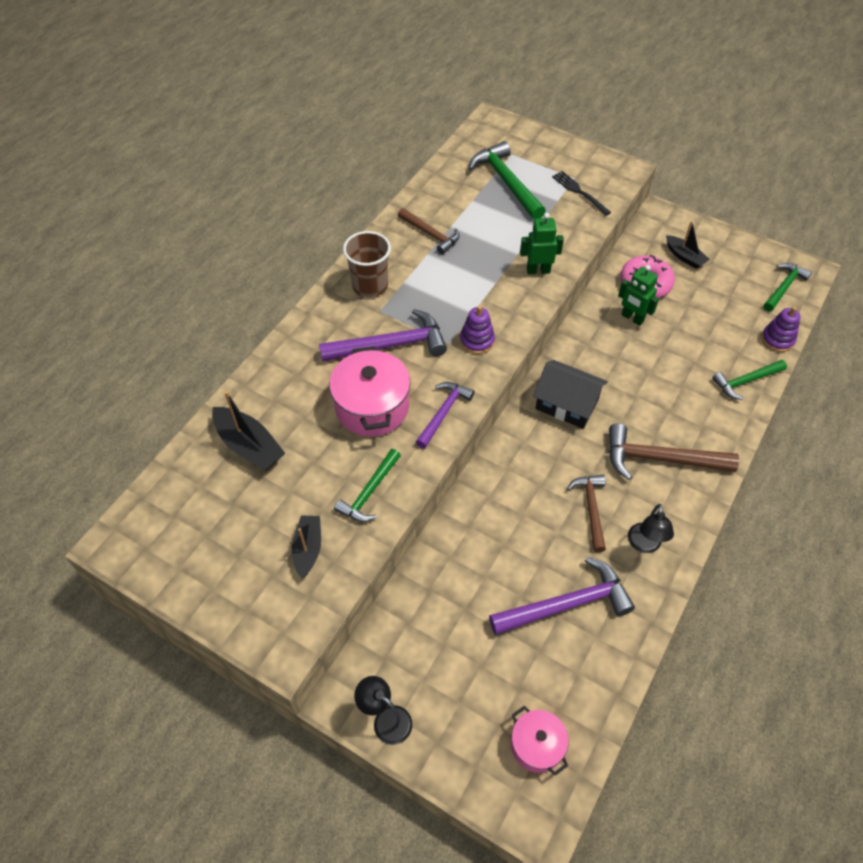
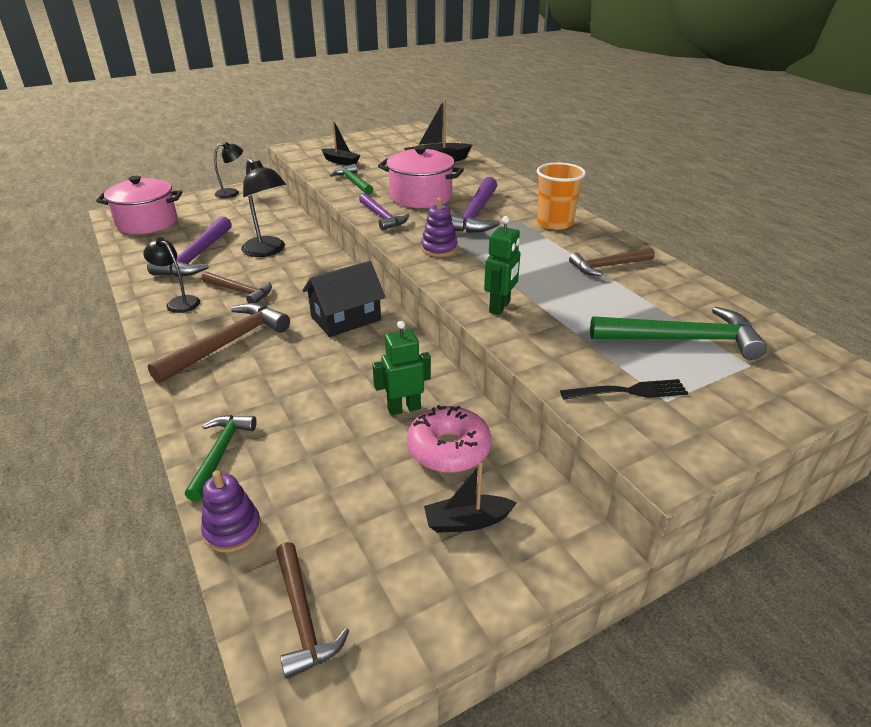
camera: 120 degrees right, 20 degrees down
(370, 286) = (555, 223): brown cup -> orange cup
(506, 544) = (268, 251): none -> black lamp
(536, 746) = (147, 223): pink pot -> pink pot, size x1.68
(784, 287) = (302, 617): green hammer -> brown hammer

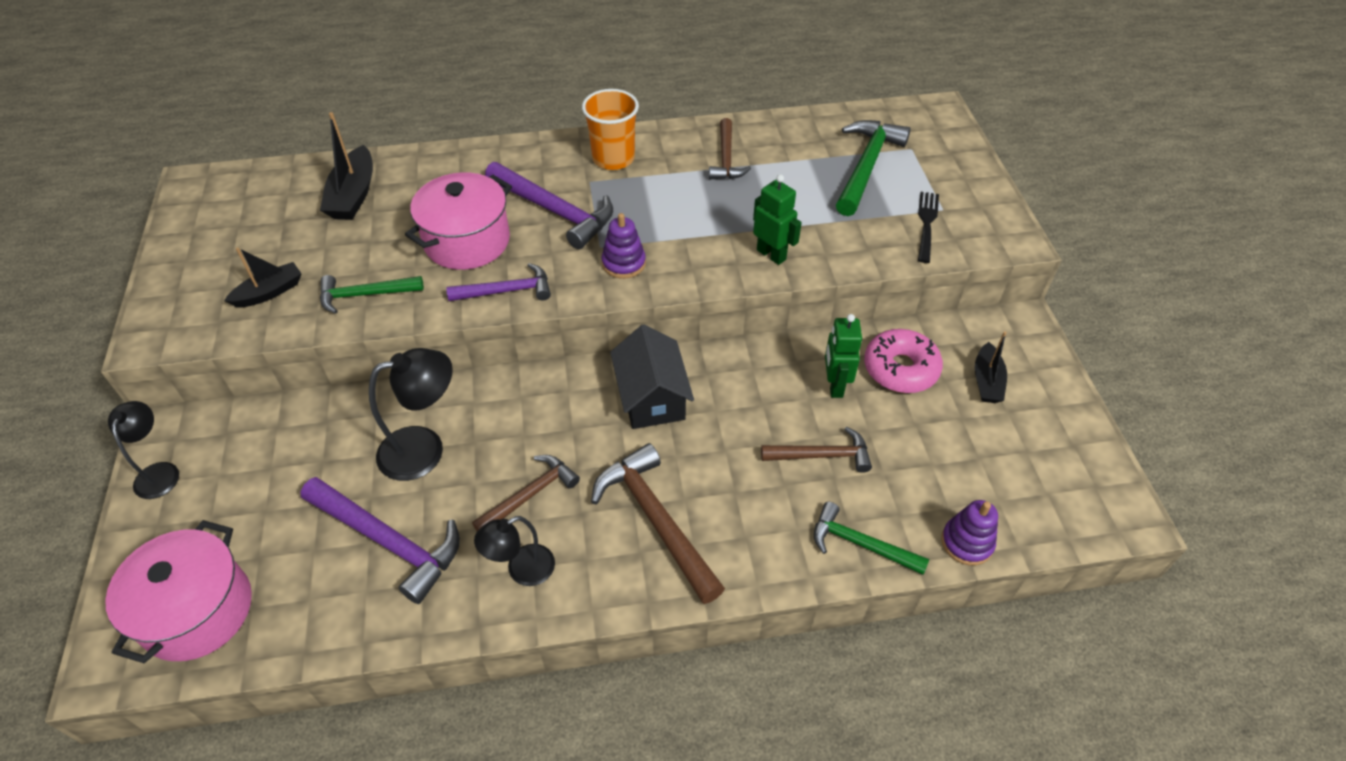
camera: 70 degrees left, 15 degrees up
(302, 617) = (1065, 504): brown hammer -> brown hammer (822, 455)

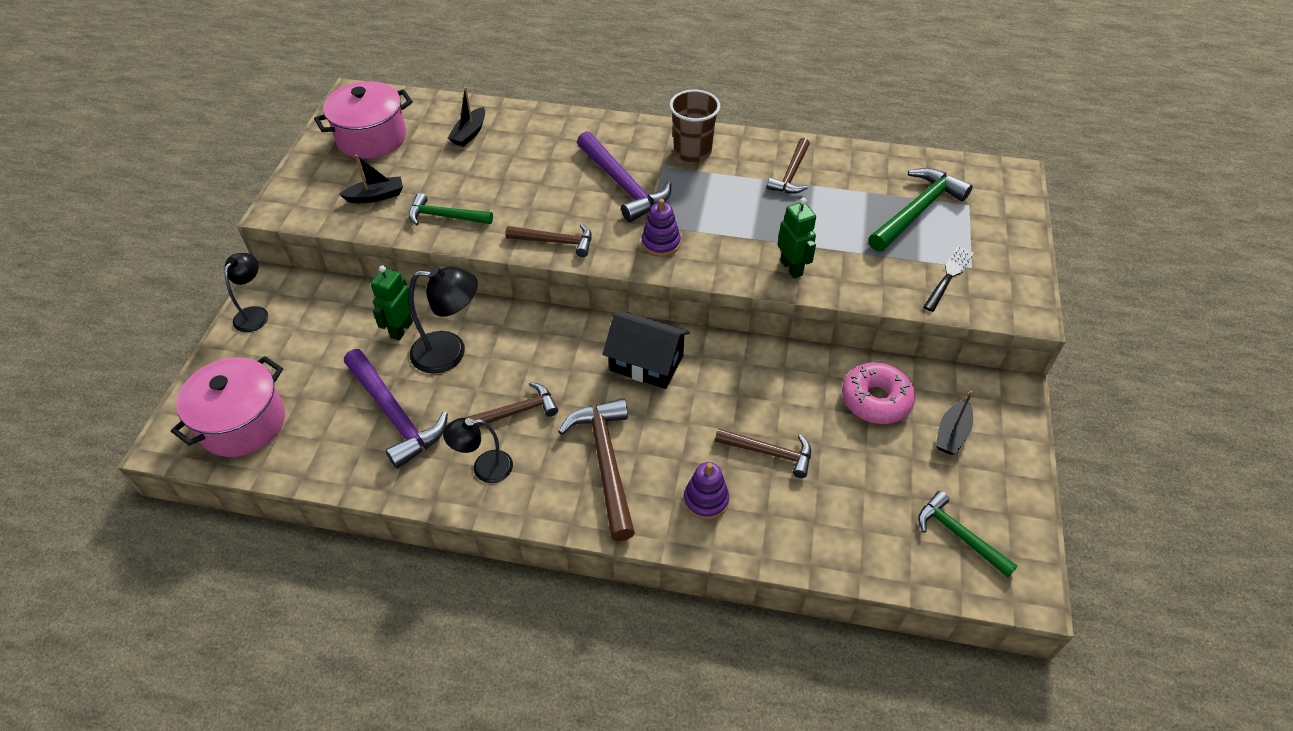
camera: 20 degrees right, 0 degrees up
(353, 195) = (469, 133): black boat -> black boat, size x0.67
(467, 241) = (541, 193): pink pot -> pink pot (371, 138)
(507, 291) = (556, 242): purple hammer -> brown hammer
(613, 158) = (692, 151): orange cup -> brown cup
(652, 397) = (646, 363): black house -> black house turned 75 degrees counterclockwise
(835, 385) = (809, 397): green robot -> green robot (401, 329)
(860, 544) = (768, 535): green hammer -> green hammer (959, 535)
(967, 542) = (864, 564): purple stacking toy -> purple stacking toy (706, 500)

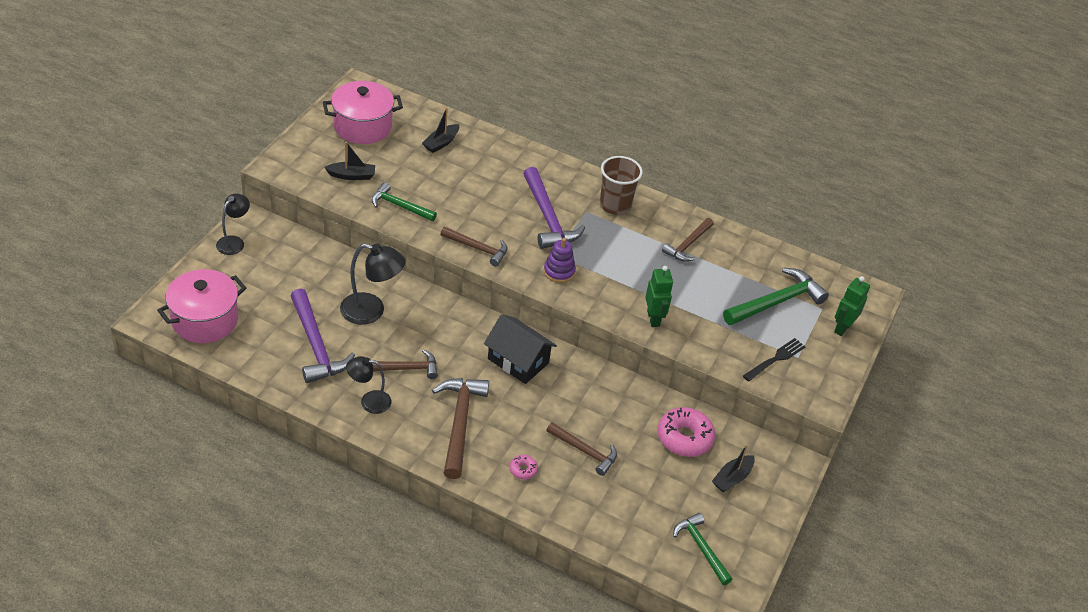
camera: 10 degrees right, 5 degrees down
(401, 329) = (340, 284): green robot -> green robot (842, 328)
(706, 500) = (523, 470): purple stacking toy -> pink donut

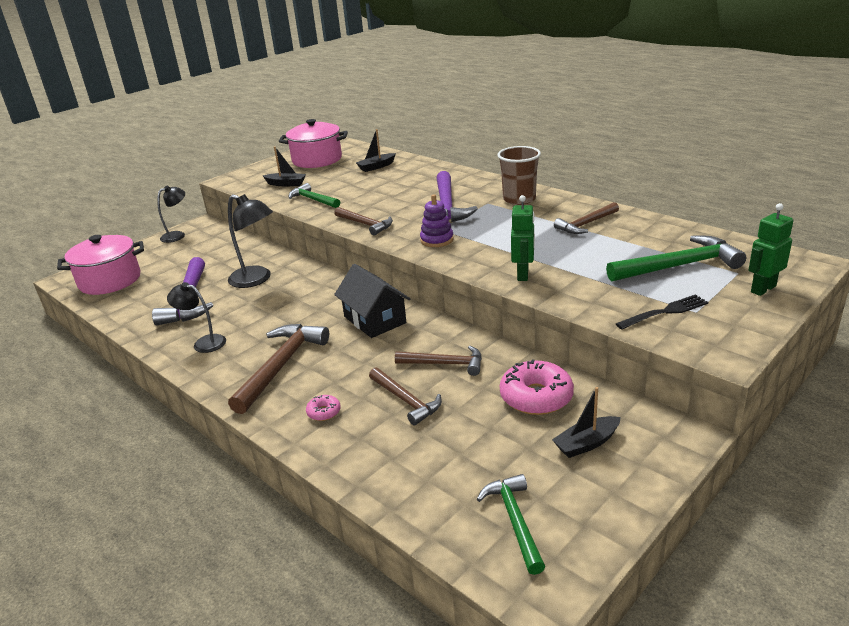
camera: 25 degrees right, 15 degrees down
(405, 368) = (258, 320): brown hammer -> brown hammer (445, 364)

